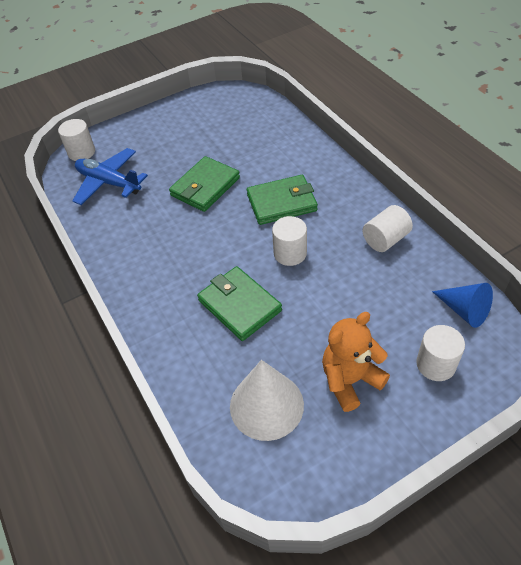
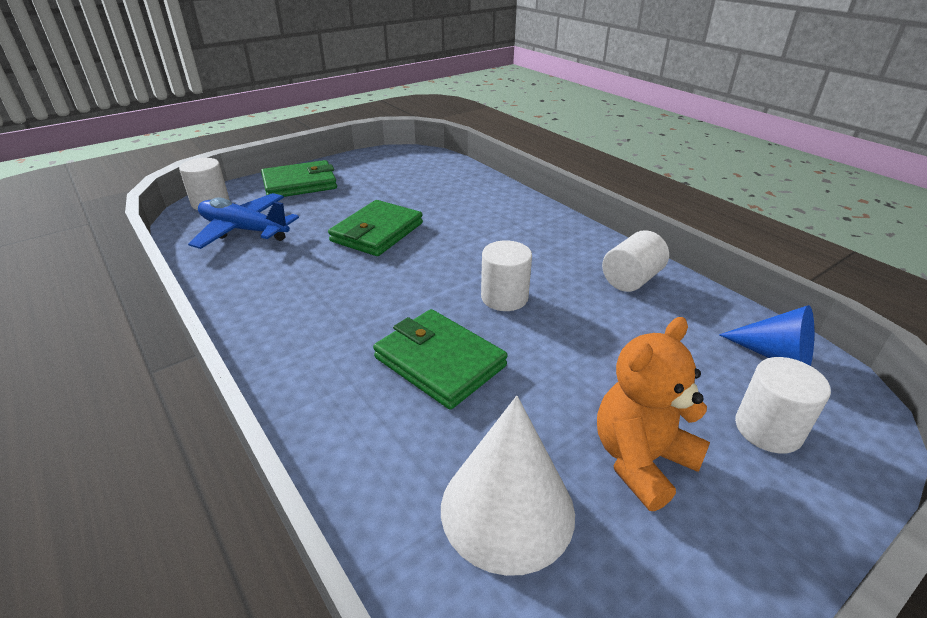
camera: 10 degrees left, 15 degrees down
(281, 203) = (482, 246): green wallet -> green wallet (300, 184)

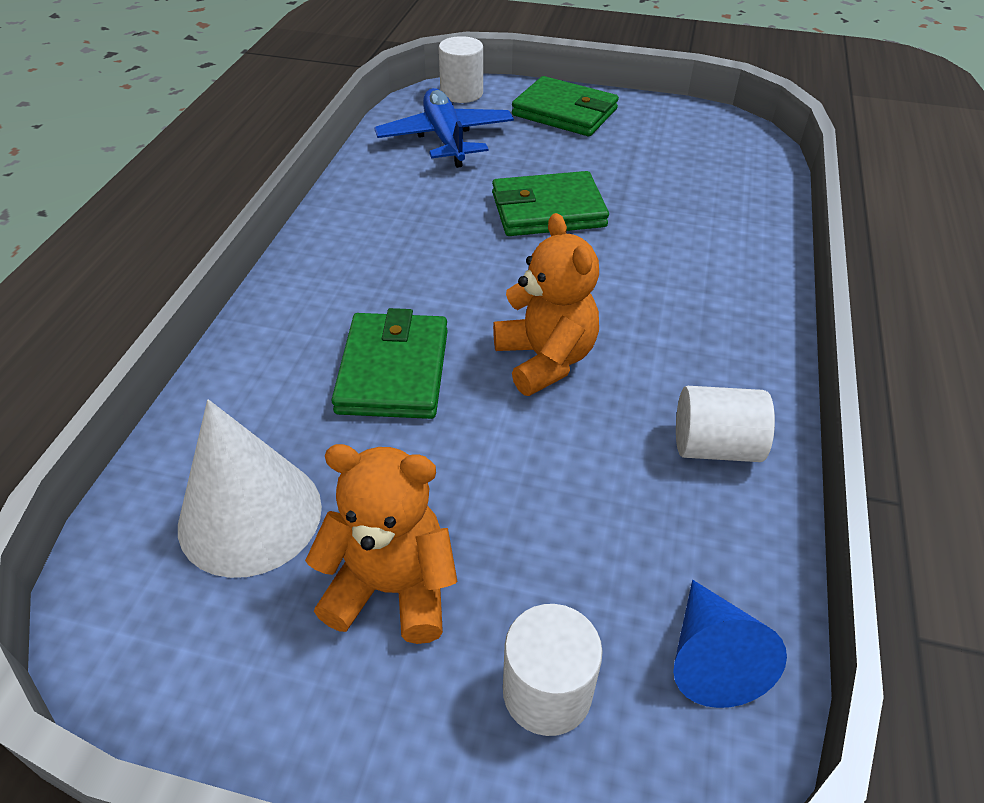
camera: 50 degrees right, 10 degrees up
(504, 297) = (545, 359): white cylinder -> orange teddy bear

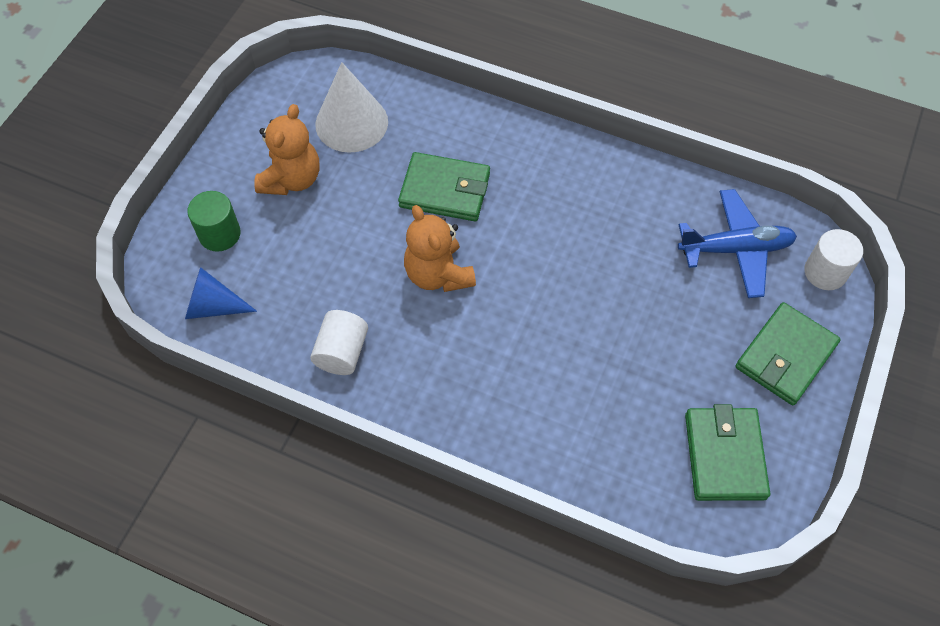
camera: 100 degrees right, 15 degrees up
(545, 359) = (438, 274): orange teddy bear -> orange teddy bear turned 75 degrees clockwise
(547, 692) = (219, 234): white cylinder -> green cylinder
(548, 210) = (614, 309): green wallet -> green wallet (724, 456)

